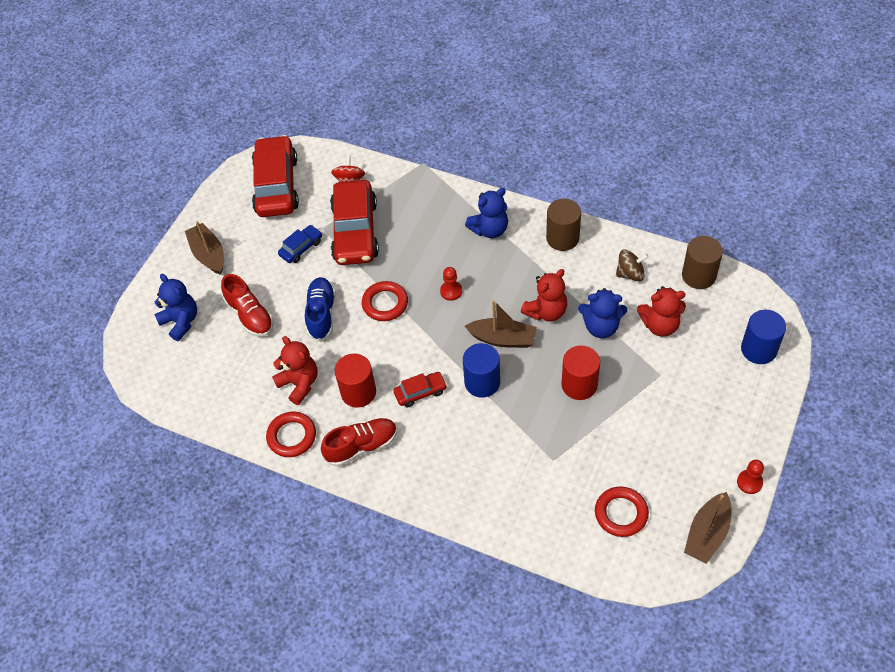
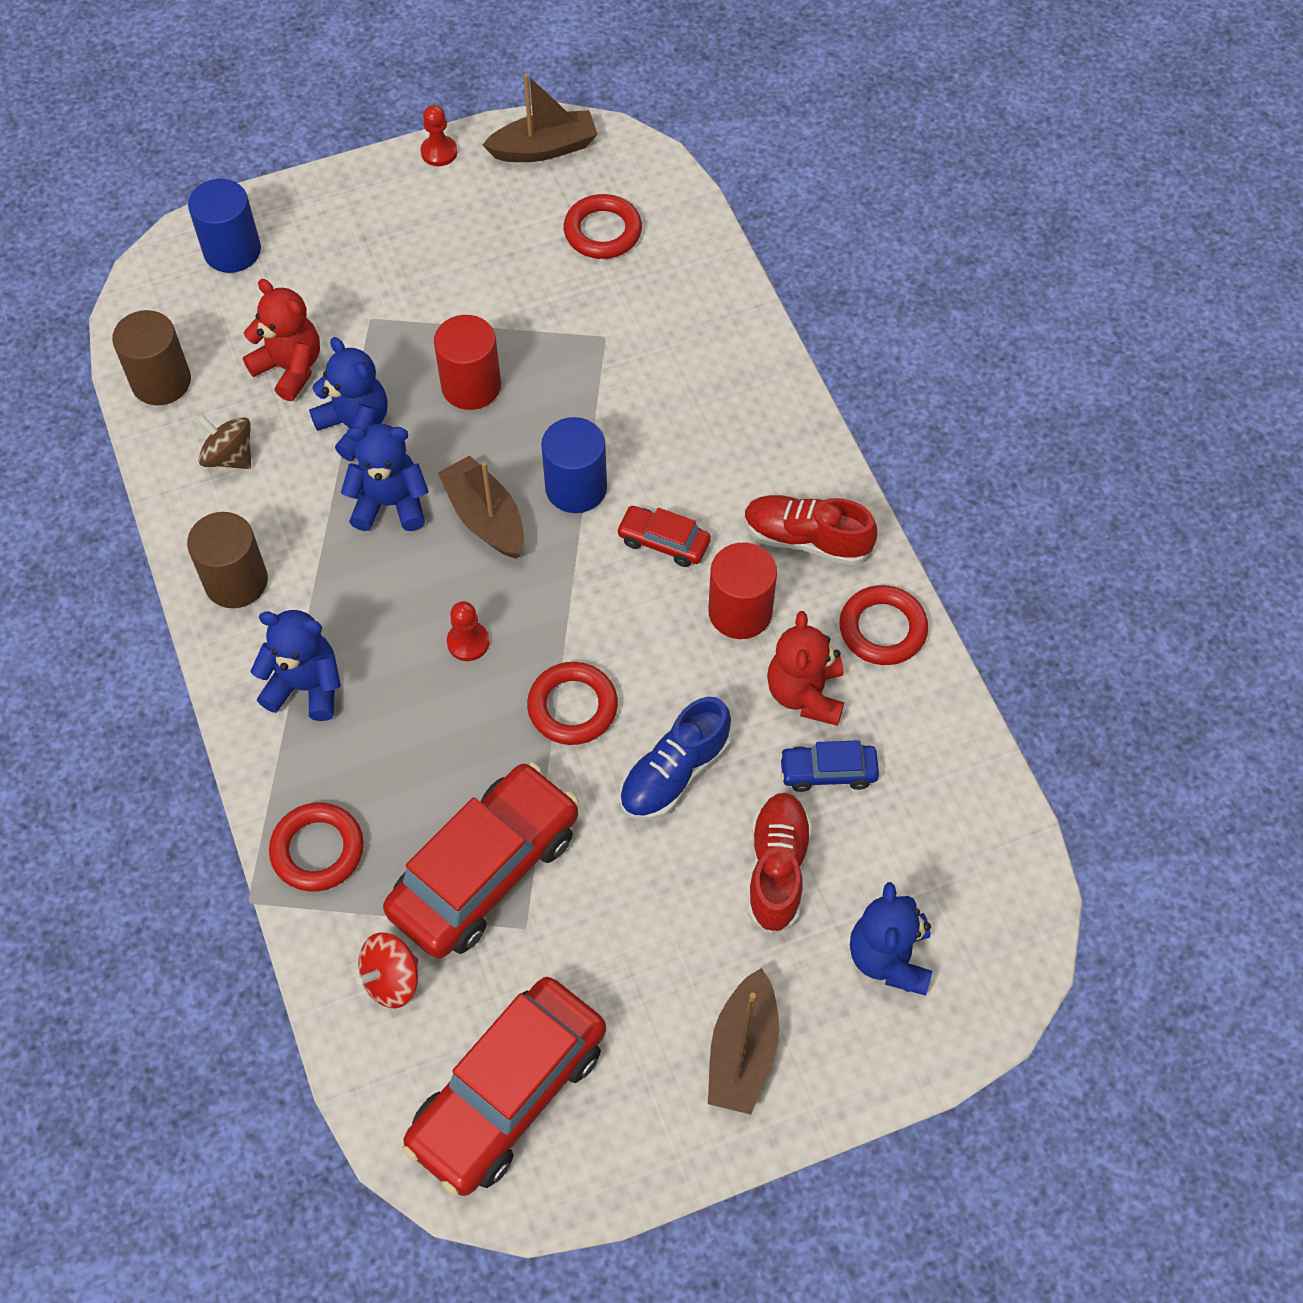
camera: 140 degrees left, 5 degrees up
(301, 248) = (592, 920): blue car -> blue car (828, 772)
(419, 192) = (317, 850): none -> red ring
(546, 311) = (390, 504): red teddy bear -> blue teddy bear

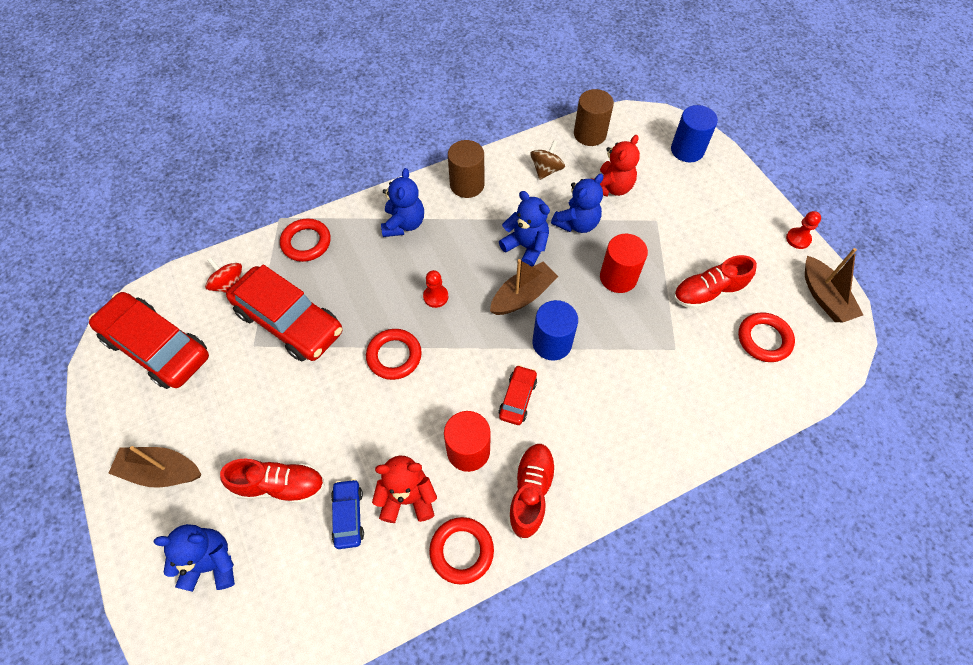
camera: 85 degrees right, 0 degrees up
(390, 504) = (526, 247): blue teddy bear -> blue teddy bear turned 45 degrees counterclockwise
(515, 279) = (708, 292): none -> red shoe
(674, 773) = (349, 418): blue shoe -> none

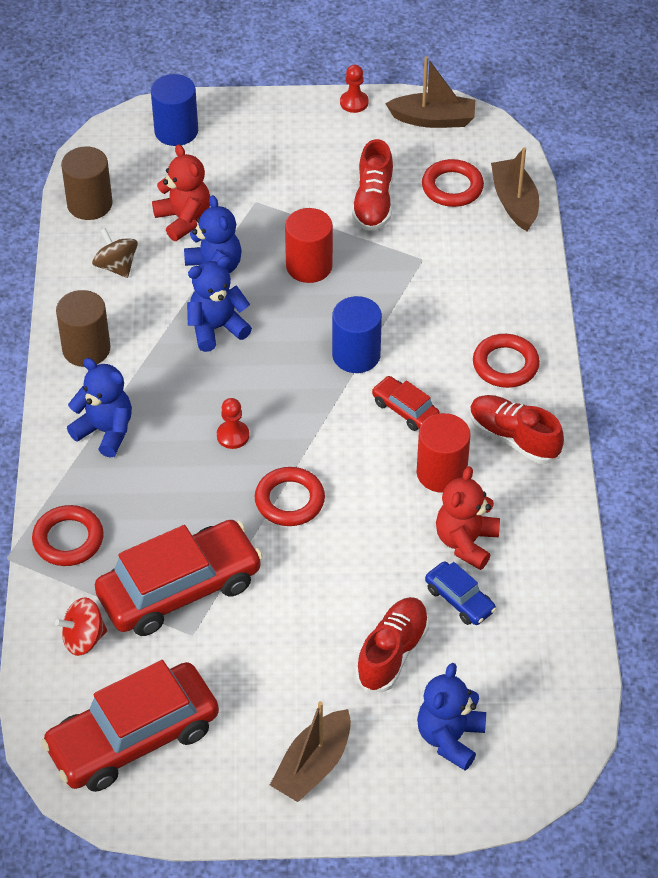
camera: 65 degrees left, 10 degrees down
(348, 516) = (459, 599): blue car -> blue car turned 150 degrees counterclockwise
(461, 551) = (544, 515): red ring -> red ring (505, 365)
(523, 296) = (281, 357): brown boat -> brown boat (514, 202)

